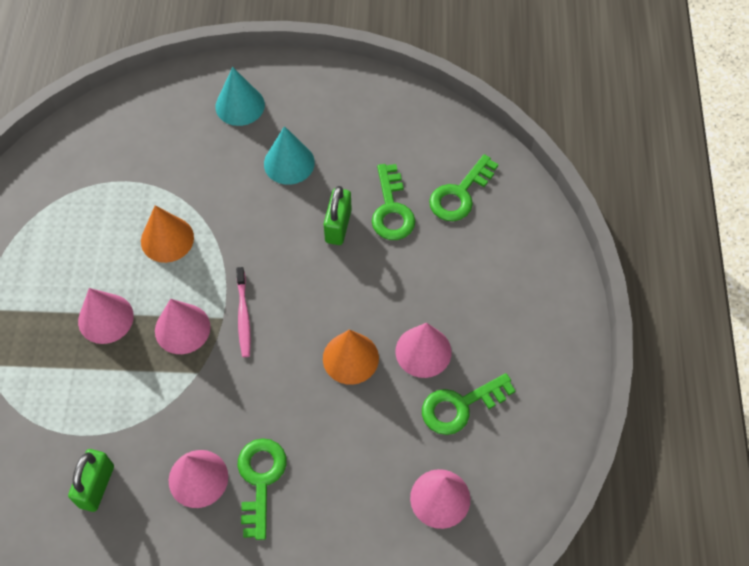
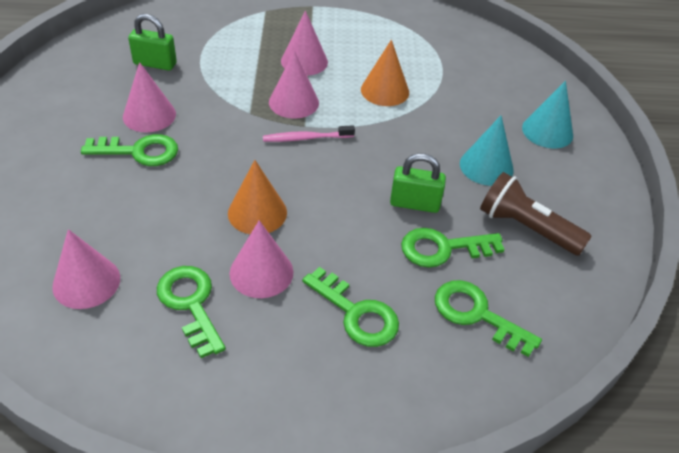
camera: 85 degrees right, 15 degrees down
(367, 145) = (526, 228): none -> brown flashlight
(463, 279) = (356, 313): none -> green key

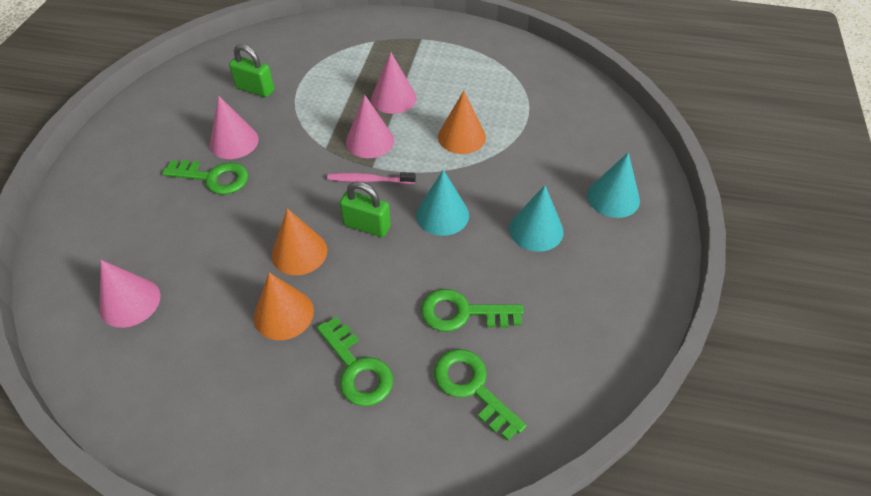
camera: 15 degrees right, 5 degrees up
(191, 304) = (211, 336): green key -> none
(261, 272) = (283, 314): pink cone -> orange cone
(391, 162) = (442, 215): none -> turquoise cone
(414, 203) = (450, 261): green padlock -> green padlock (367, 226)
(526, 228) = (554, 302): brown flashlight -> none

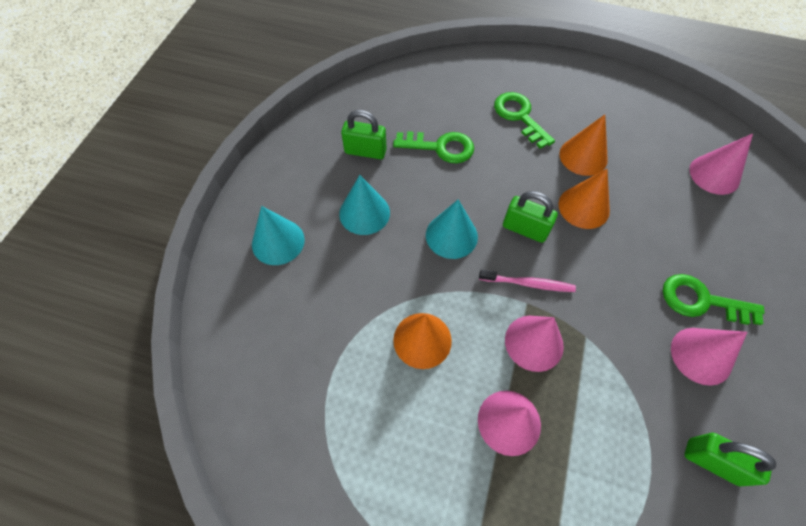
camera: 175 degrees left, 10 degrees up
(472, 387) = (438, 100): green key -> none
(555, 300) = (365, 151): none -> green padlock

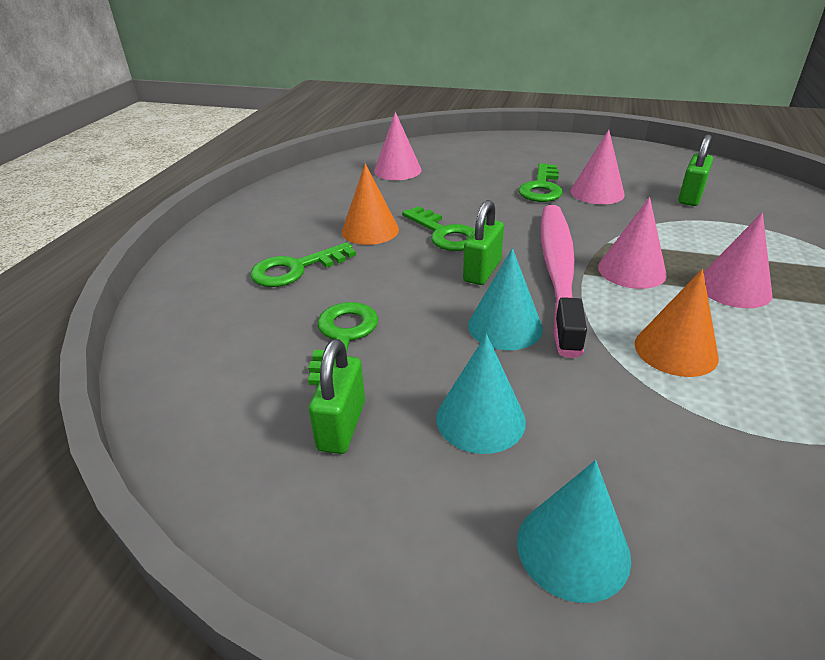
camera: 90 degrees left, 25 degrees down
(528, 284) = (558, 271): pink toothbrush -> pink toothbrush, size x2.29
(583, 207) = (444, 234): orange cone -> green key

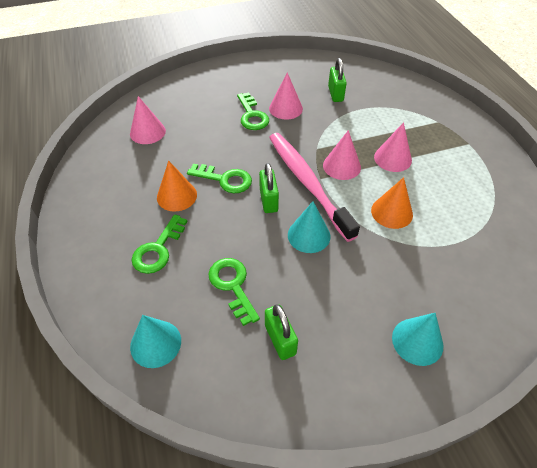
camera: 35 degrees left, 15 degrees up
(480, 419) = (339, 299): turquoise cone -> turquoise cone (155, 343)

